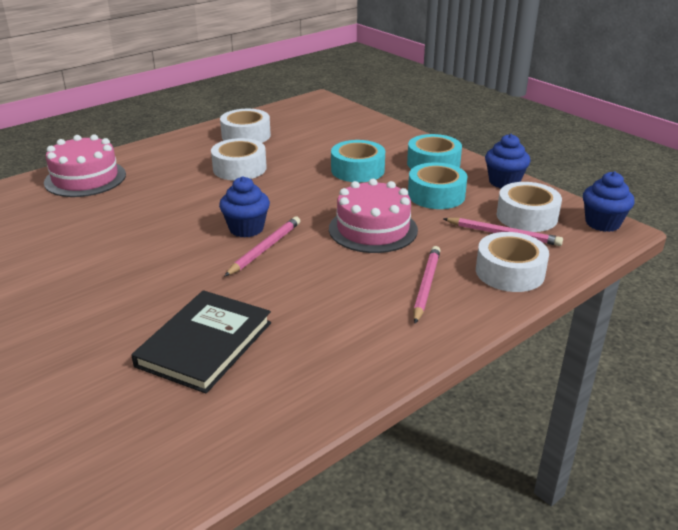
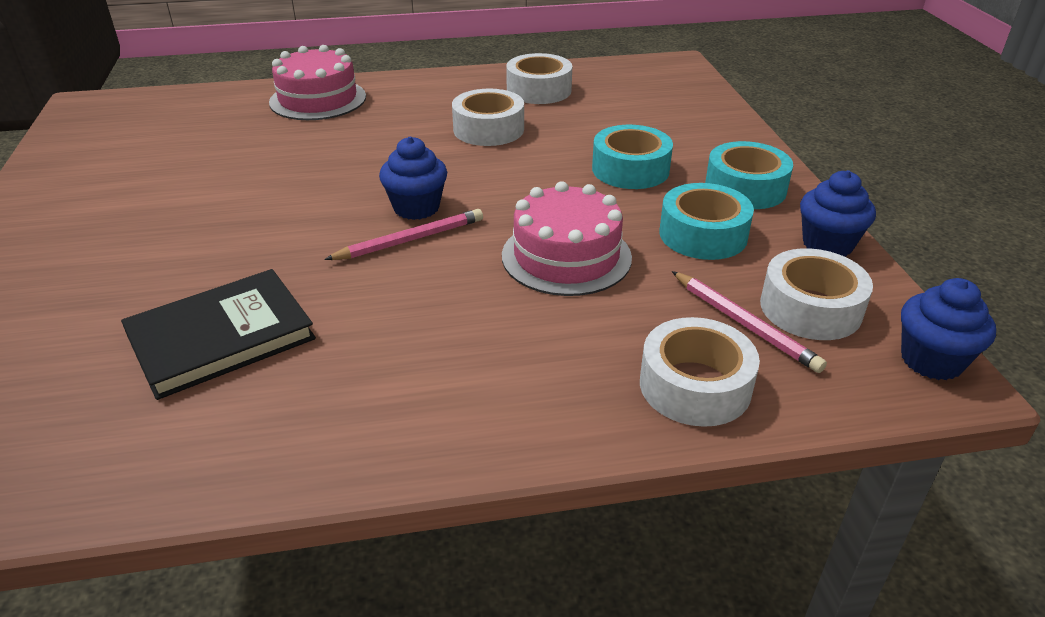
camera: 30 degrees right, 5 degrees up
(426, 285) = (553, 361): pink pencil -> none

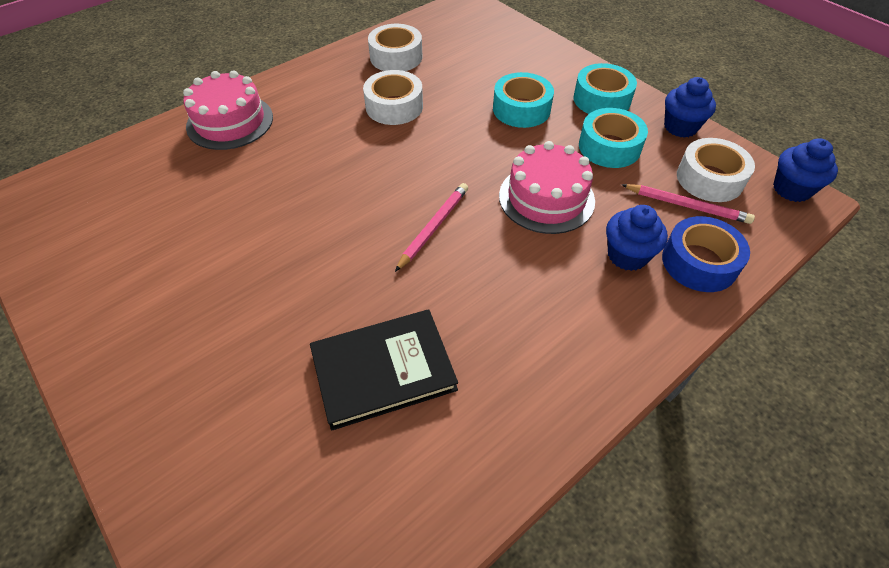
camera: 30 degrees left, 15 degrees up
(221, 337) = (383, 370): black book -> black book turned 45 degrees clockwise
(416, 208) = (410, 197): blue cupcake -> blue cupcake (627, 255)
(695, 386) = (699, 262): white tape -> blue tape

